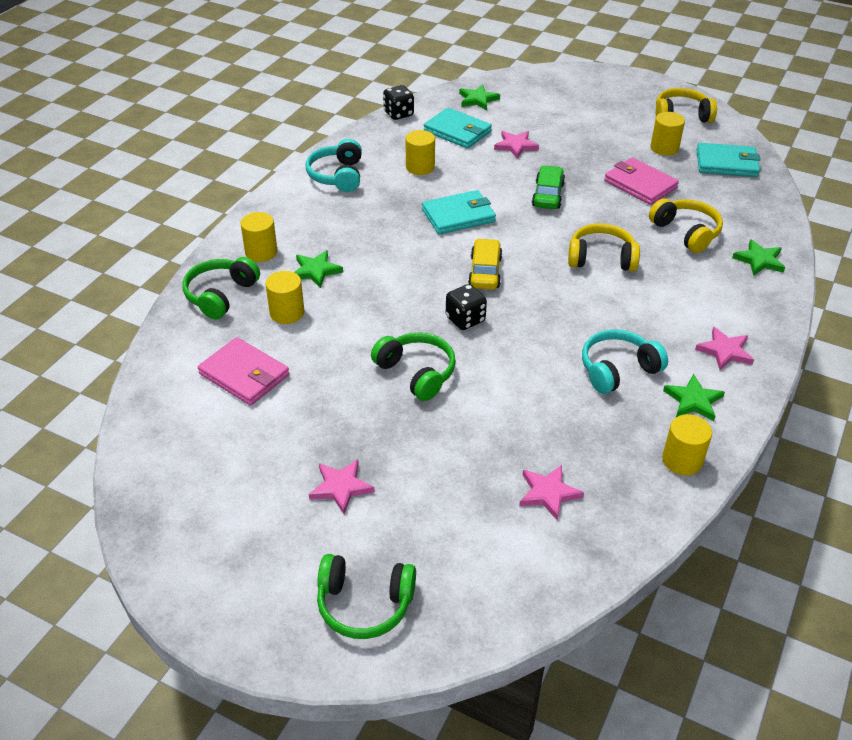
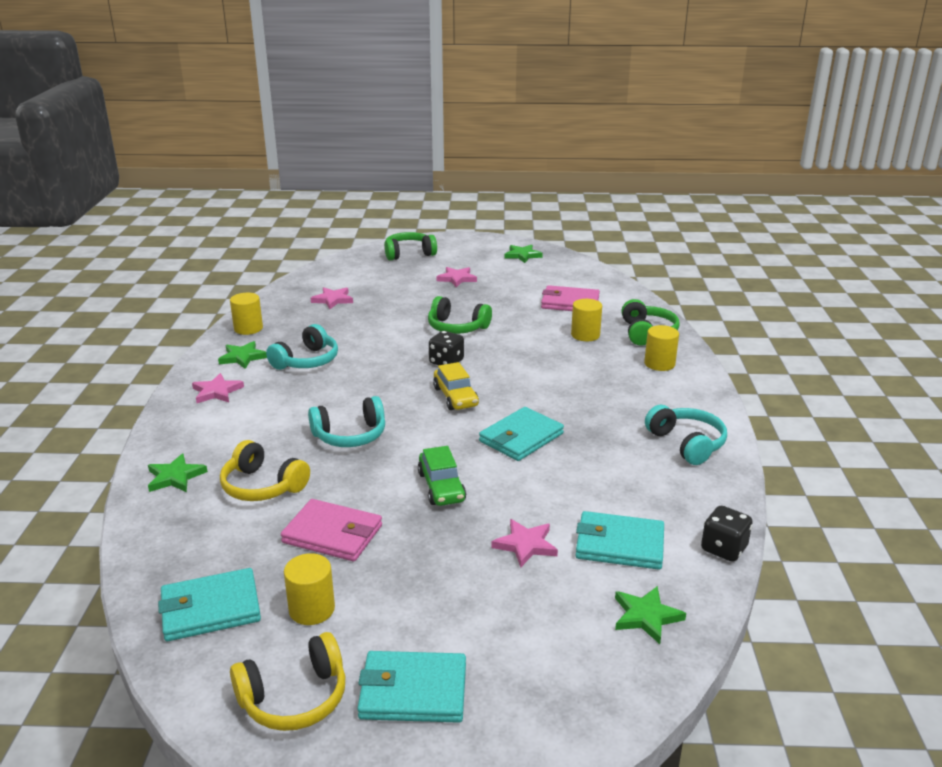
camera: 155 degrees right, 15 degrees down
(316, 271) = (598, 363): green star -> green star (522, 255)
(420, 167) = (613, 479): yellow cylinder -> none
(601, 258) = (350, 435): yellow headphones -> turquoise headphones
(620, 104) = (413, 691): none -> turquoise wallet

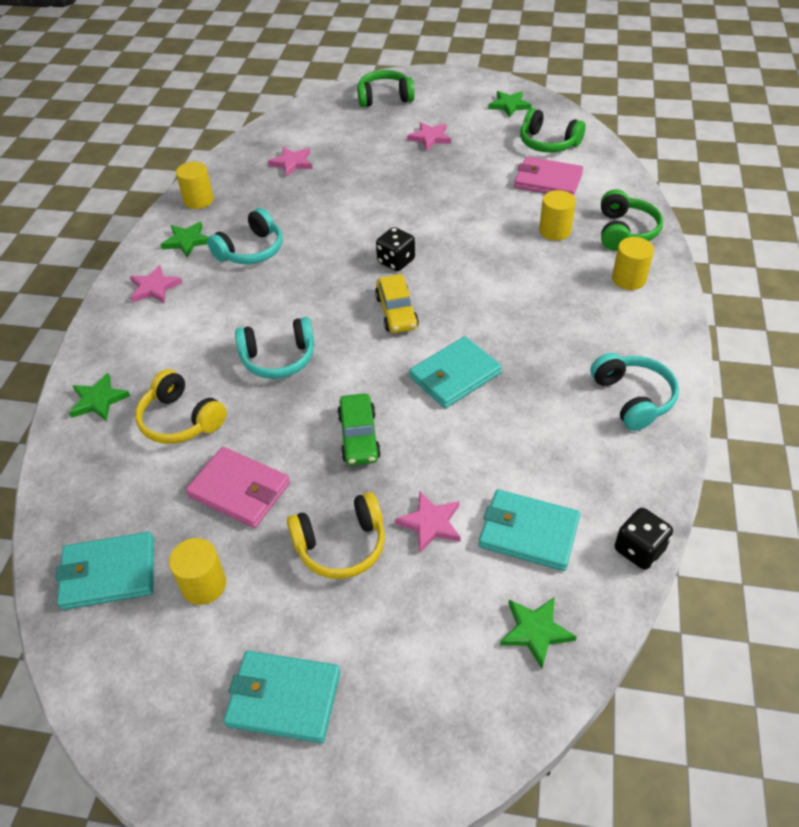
camera: 10 degrees right, 20 degrees up
(294, 698) = (170, 692): yellow headphones -> yellow headphones (341, 545)
(457, 327) = (416, 211): green headphones -> green headphones (548, 143)

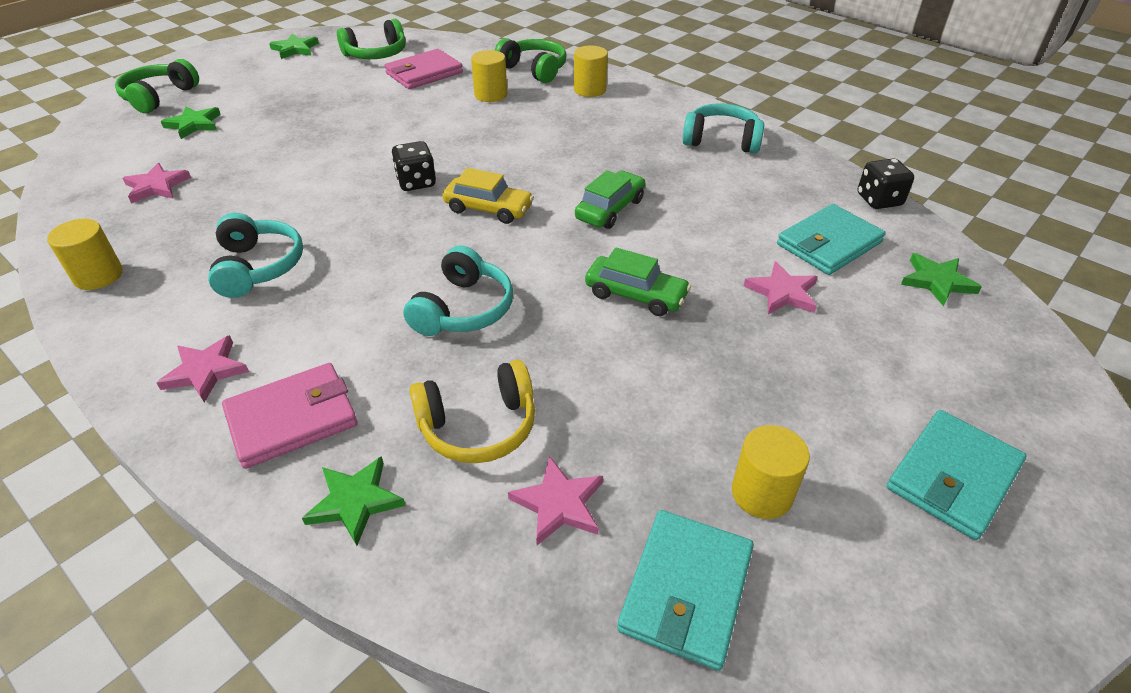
camera: 60 degrees left, 5 degrees down
(187, 241) = (160, 312): green star -> green star (194, 124)
(239, 490) = (638, 411): pink wallet -> pink wallet (292, 418)
(341, 545) = (772, 360): yellow headphones -> none
(430, 138) = (268, 99): pink star -> pink star (559, 504)
(455, 375) = (610, 209): turquoise wallet -> green car

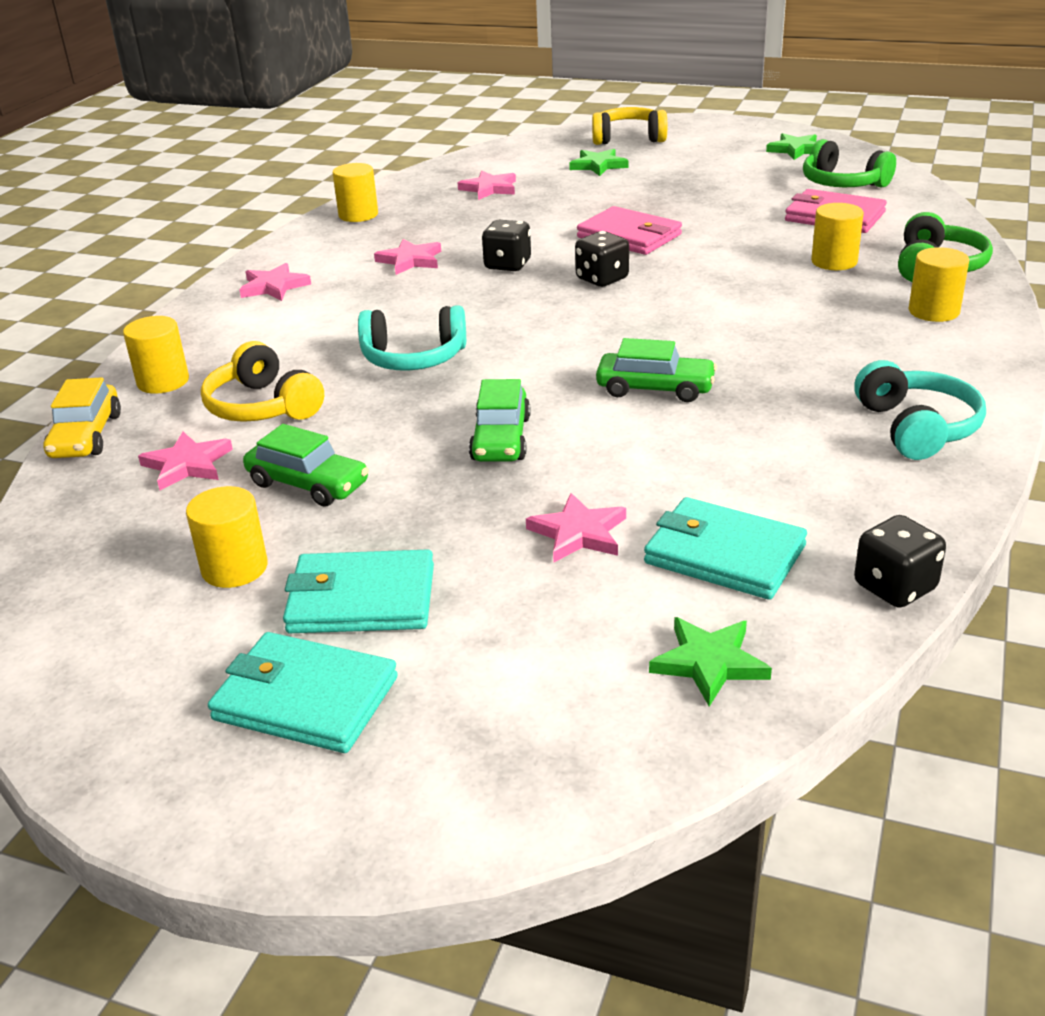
camera: 70 degrees right, 10 degrees down
(159, 97) = (628, 138): green headphones -> yellow headphones
(258, 267) = (410, 260): turquoise headphones -> pink star
(292, 418) = (238, 332): pink wallet -> pink wallet (629, 236)
(336, 218) = (507, 265): none -> black dice
(355, 502) = (163, 381): green star -> yellow cylinder
(488, 209) = (589, 325): yellow car -> yellow car (86, 436)
(644, 419) = (308, 484): none -> green car
(686, 590) = (110, 545): turquoise wallet -> turquoise wallet (361, 599)

